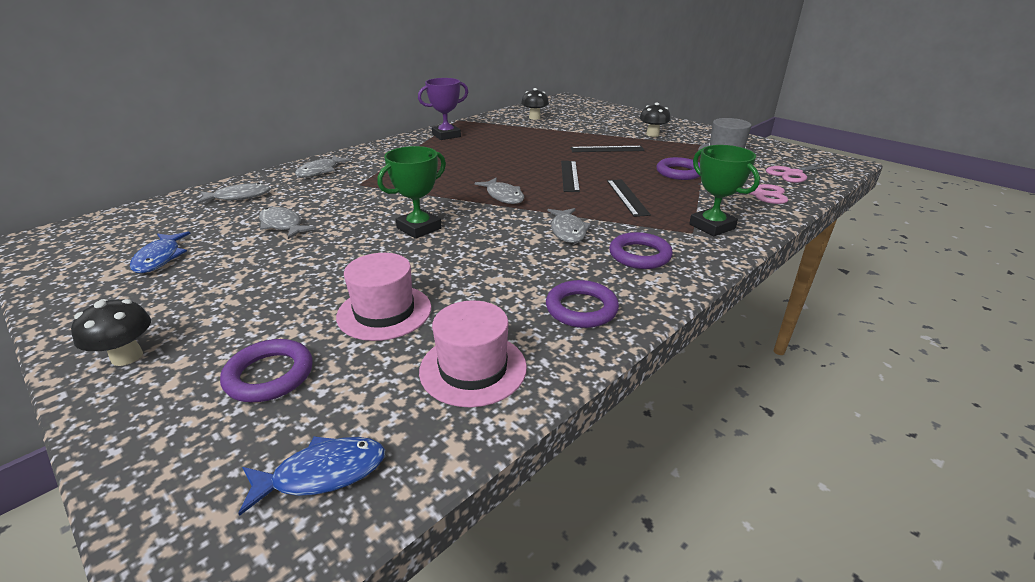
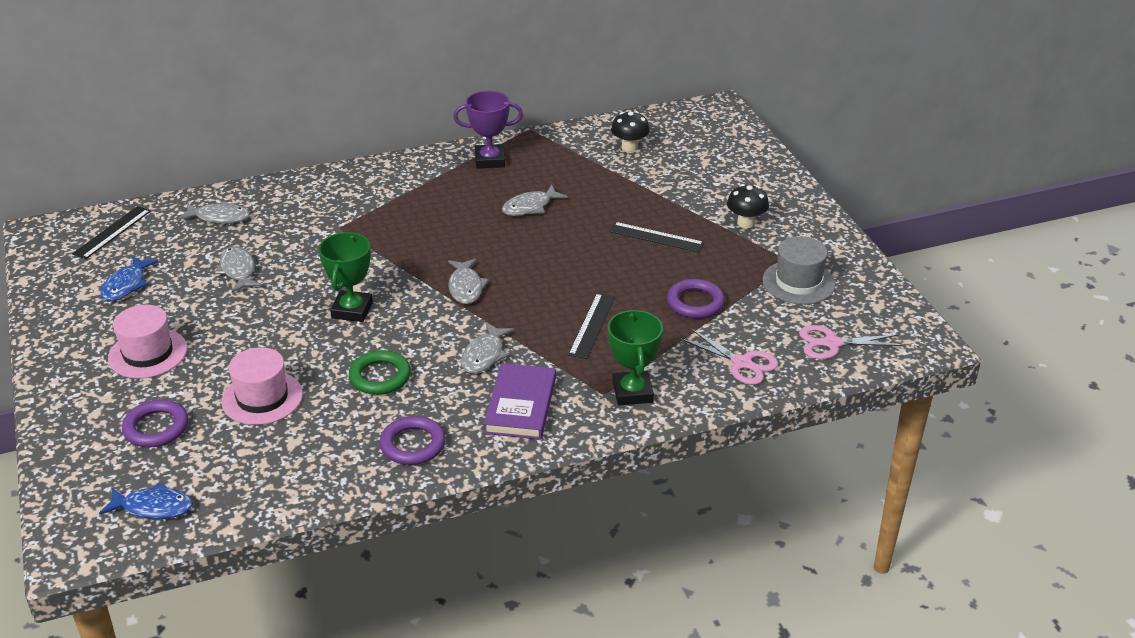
camera: 25 degrees right, 5 degrees up
(127, 356) = (75, 381): black mushroom -> none
(320, 171) = (313, 195): grey fish -> grey fish (530, 207)
(419, 228) = (352, 310): green trophy -> green trophy turned 60 degrees counterclockwise
(473, 368) = (289, 469): pink hat -> pink hat (148, 353)
(492, 266) = (380, 376): none -> green ring
(570, 176) = (565, 274): black ruler -> black ruler (112, 232)
(639, 255) = (520, 405): purple ring -> purple book

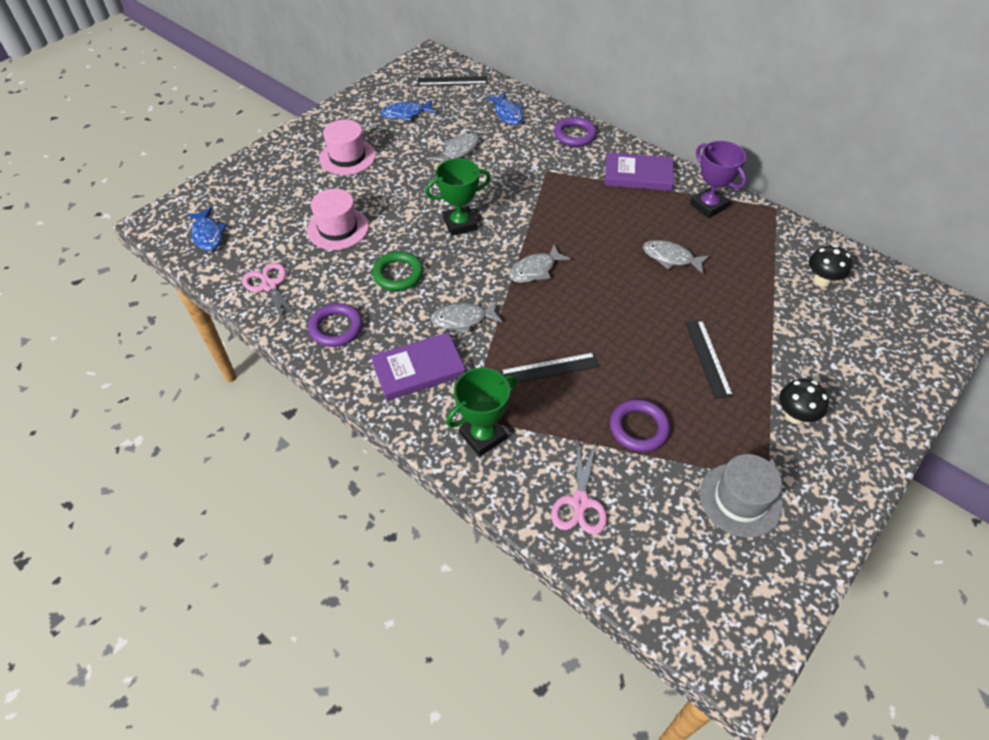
camera: 60 degrees right, 15 degrees up
(156, 428) = (280, 197): purple ring -> purple ring (574, 135)
(219, 217) = (507, 114): grey fish -> blue fish
(408, 179) = (638, 175): none -> purple book
(832, 343) = (667, 569): pink scissors -> pink scissors (269, 286)

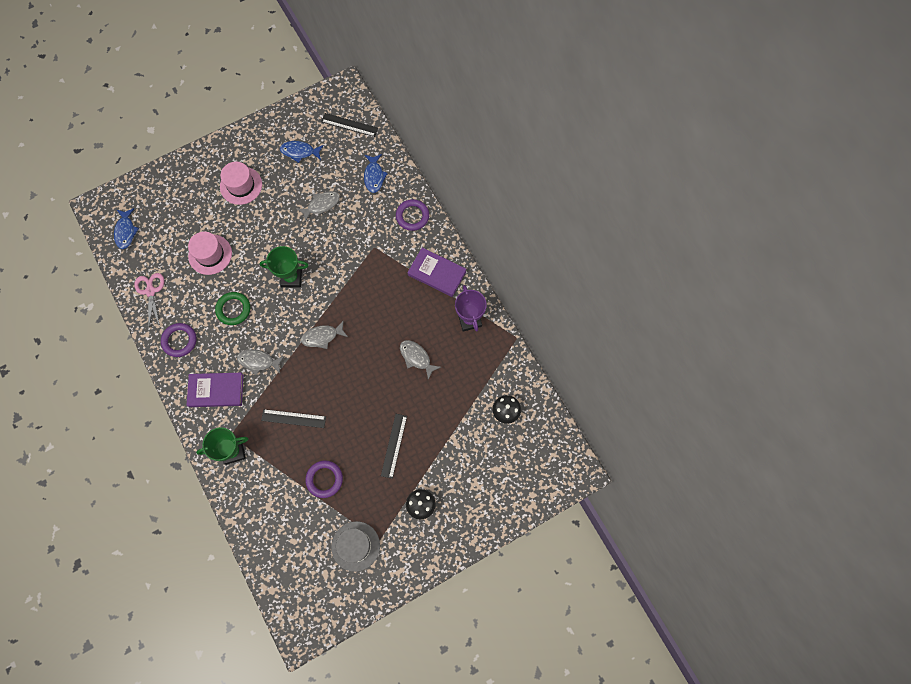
camera: 20 degrees right, 20 degrees up
(580, 502) = (267, 514): pink scissors -> none

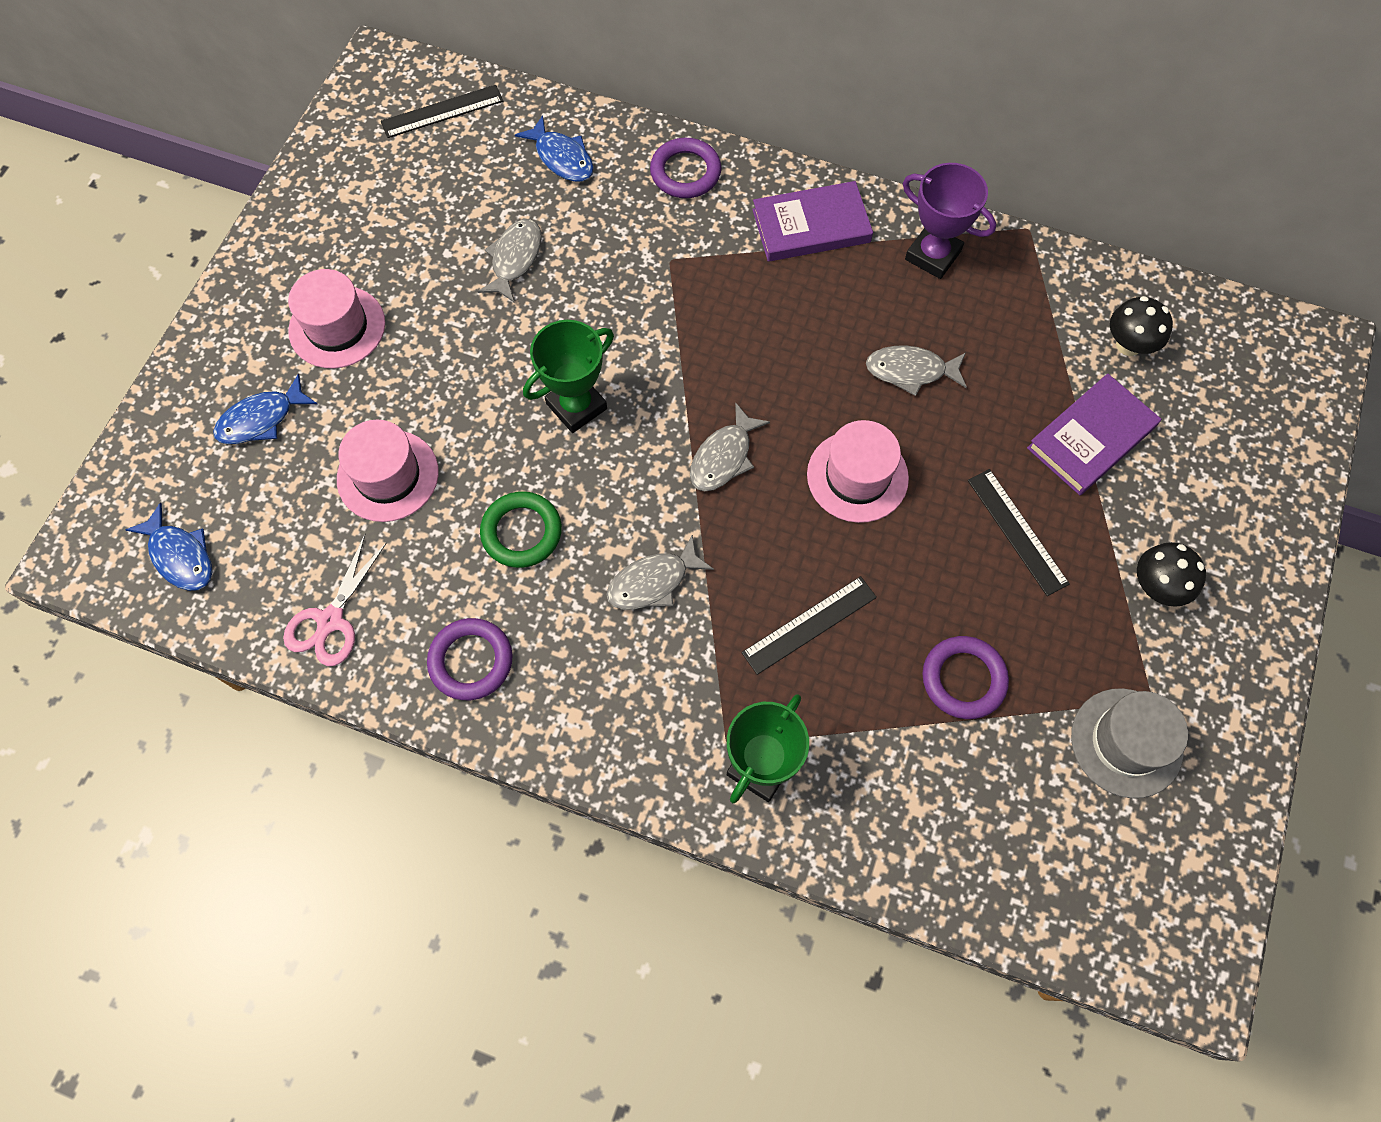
camera: 40 degrees left, 5 degrees down
(150, 291) = (330, 620): pink scissors -> pink scissors turned 105 degrees counterclockwise
(216, 390) = (624, 690): purple book -> purple book (1091, 437)
(299, 152) = (394, 206): blue fish -> blue fish (261, 419)
(359, 380) = (857, 476): none -> pink hat

